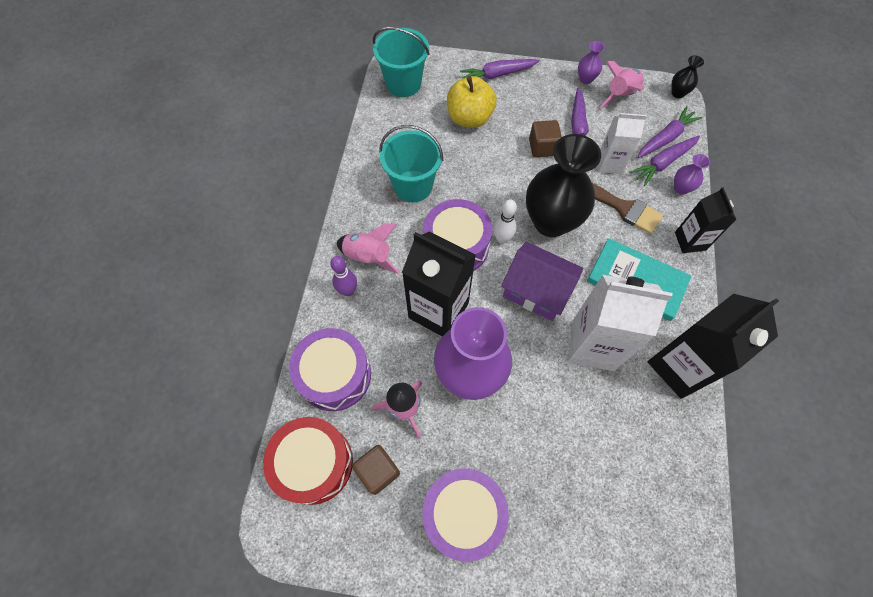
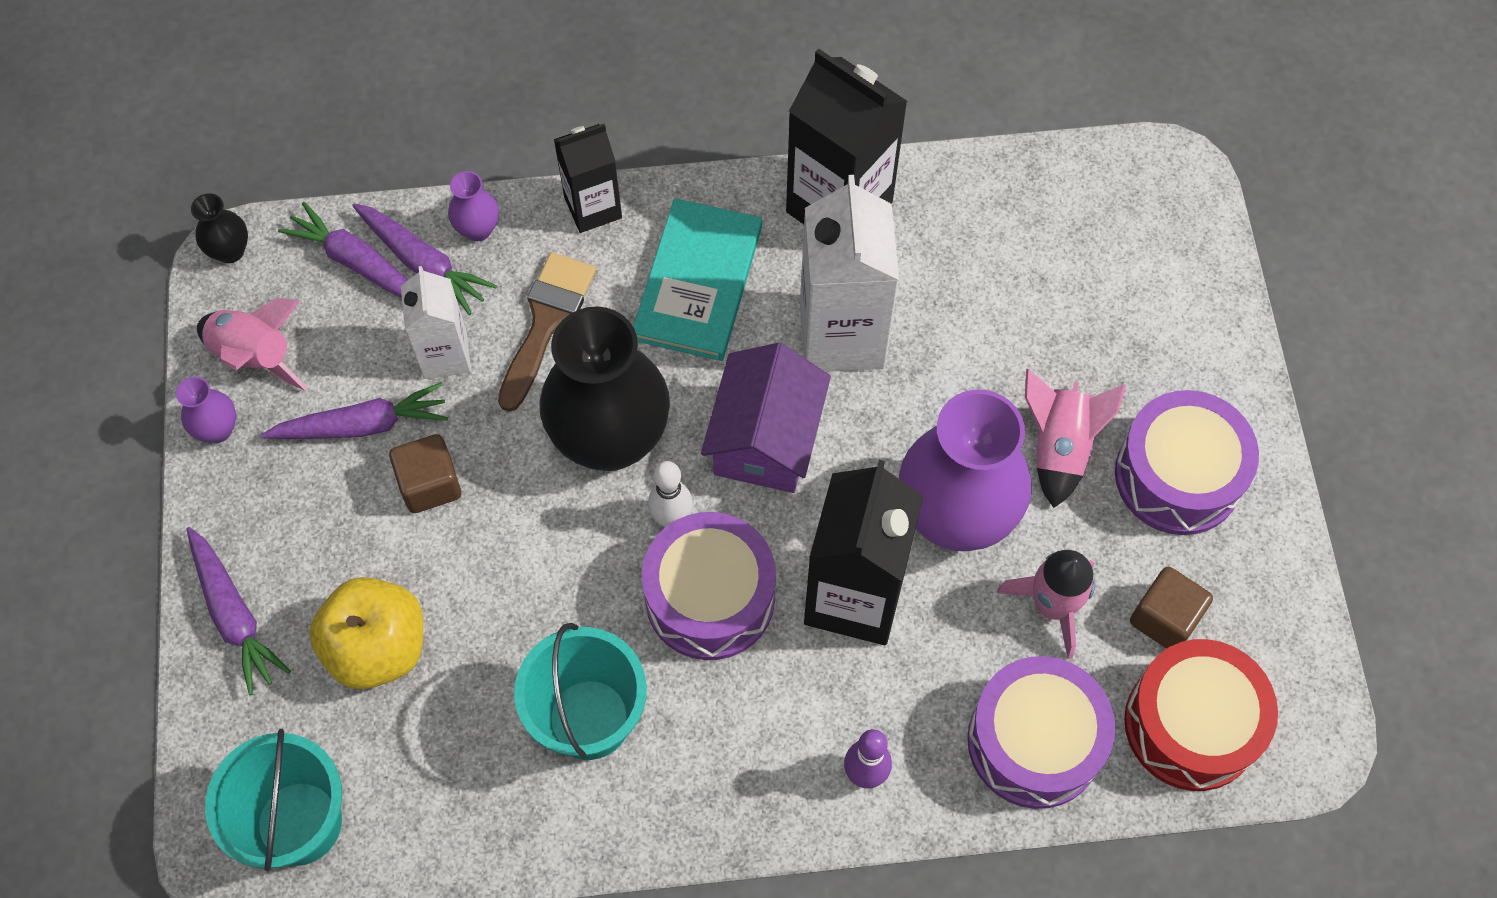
camera: 105 degrees left, 0 degrees up
(368, 257) = (781, 758): pink rocket -> pink rocket (1059, 447)

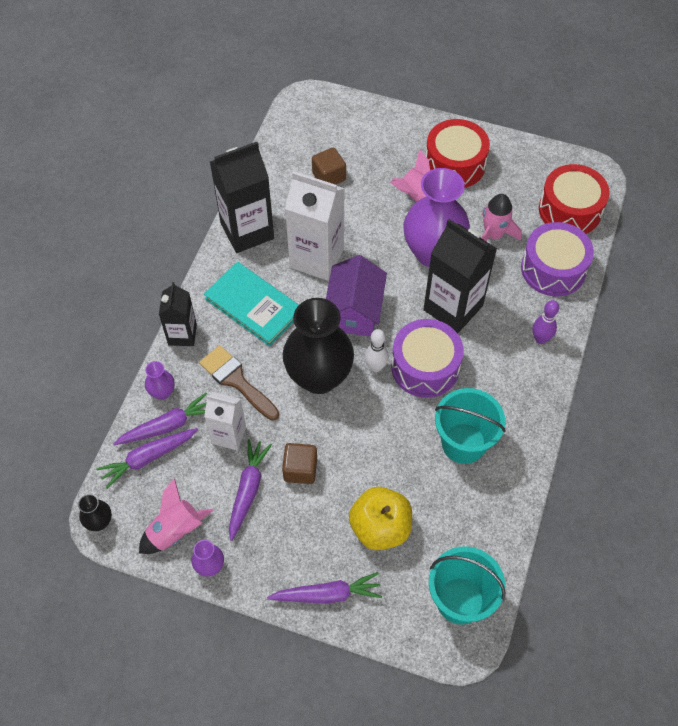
camera: 65 degrees left, 5 degrees down
(765, 439) = (354, 311): purple house -> purple house turned 60 degrees clockwise
(1164, 618) = (518, 198): brown cube -> brown cube (329, 176)
(1177, 476) = (454, 164): purple drum -> red drum

